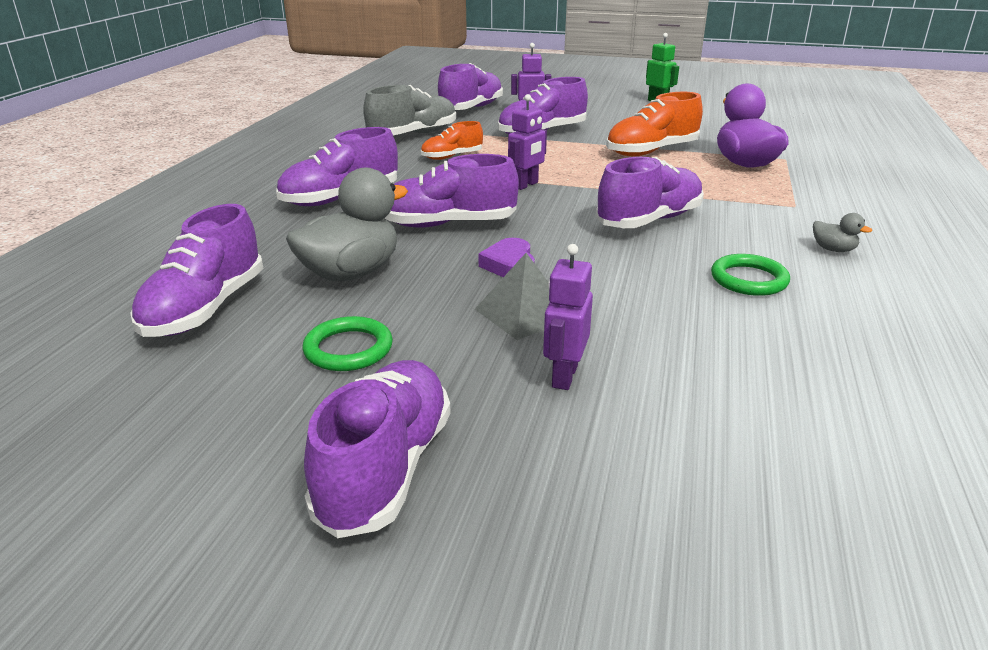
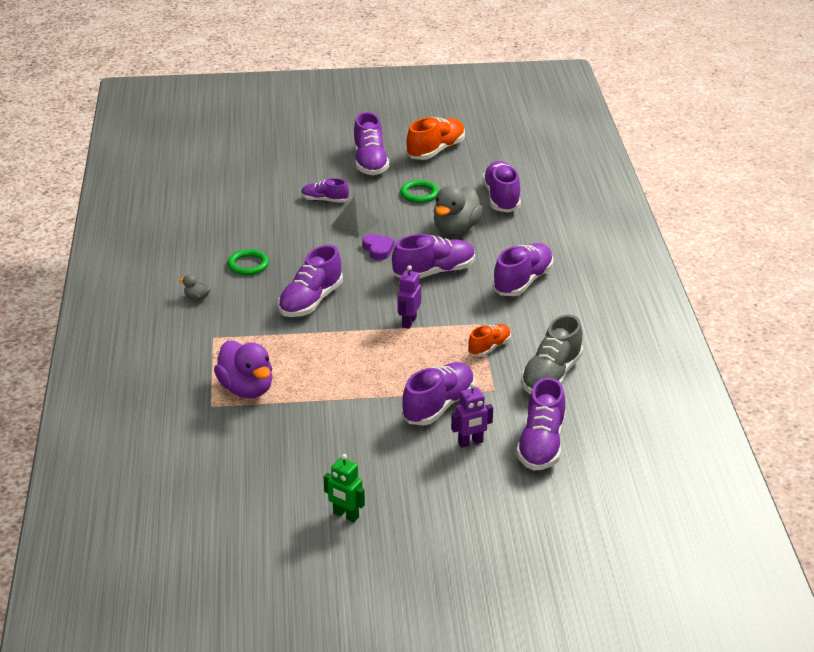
camera: 160 degrees right, 5 degrees up
(564, 376) = (324, 200): purple robot -> purple shoe
(651, 151) = (328, 393): orange shoe -> orange shoe (435, 150)

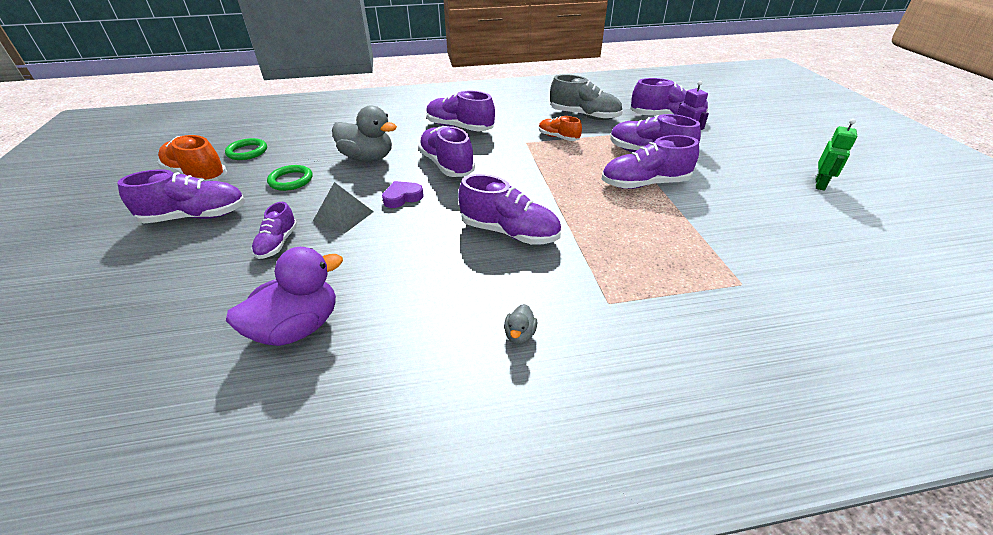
camera: 95 degrees left, 5 degrees up
(246, 389) = (693, 260): purple duck -> purple duck (298, 328)
(248, 265) = (431, 293): green ring -> green ring (247, 152)
(409, 322) = (533, 173): purple robot -> none
(501, 198) = (317, 139): purple shoe -> purple shoe (644, 184)

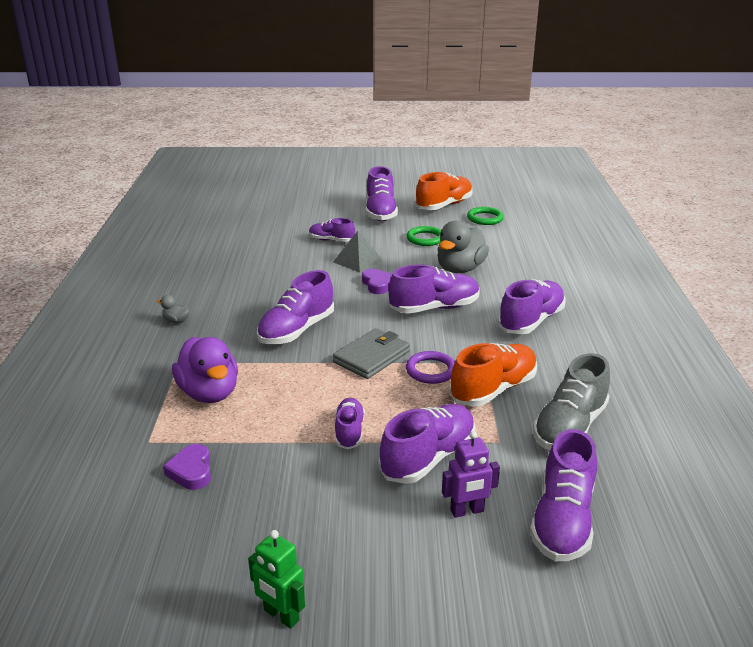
camera: 100 degrees right, 10 degrees down
(298, 328) = (237, 252): purple duck -> purple duck (209, 393)
(539, 186) = (372, 357): none -> grey wallet
(546, 160) = (431, 370): none -> purple ring
(558, 137) = (493, 389): orange shoe -> orange shoe, size x1.69
(644, 184) = (349, 432): purple shoe -> purple shoe, size x0.59
(751, 247) = (191, 471): none -> purple heart

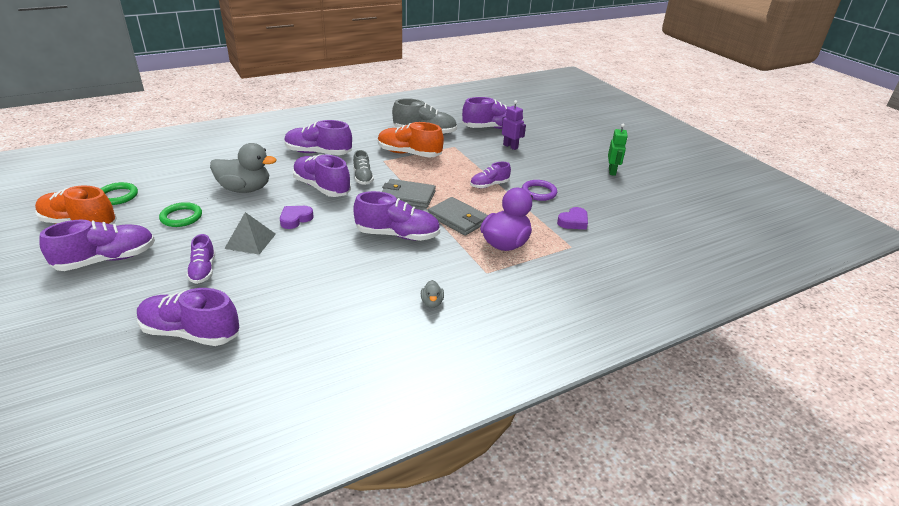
camera: 120 degrees left, 5 degrees up
(290, 377) = (458, 219): none -> grey wallet
(428, 458) = (486, 160): purple shoe -> purple shoe (191, 333)
(431, 370) = (406, 174): purple ring -> purple ring (539, 192)
(442, 337) = (363, 177): none -> grey shoe

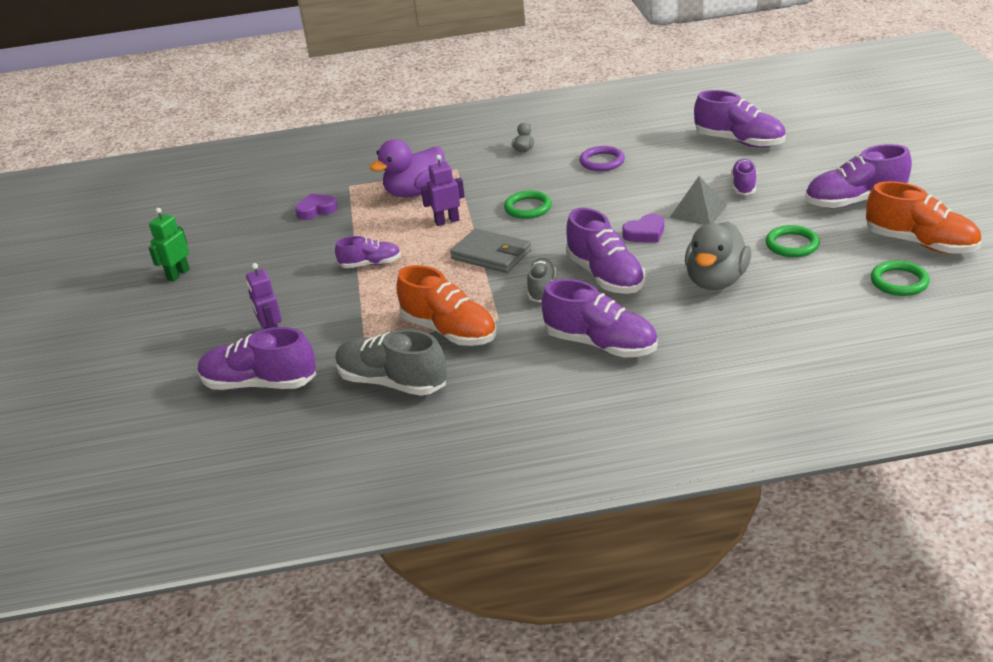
camera: 155 degrees left, 0 degrees up
(245, 189) = (716, 280): grey duck -> grey duck turned 90 degrees counterclockwise
(397, 235) = (528, 208): purple shoe -> green ring
(458, 219) = (447, 221): grey wallet -> purple robot
(539, 192) = (316, 249): purple ring -> purple ring (602, 161)

